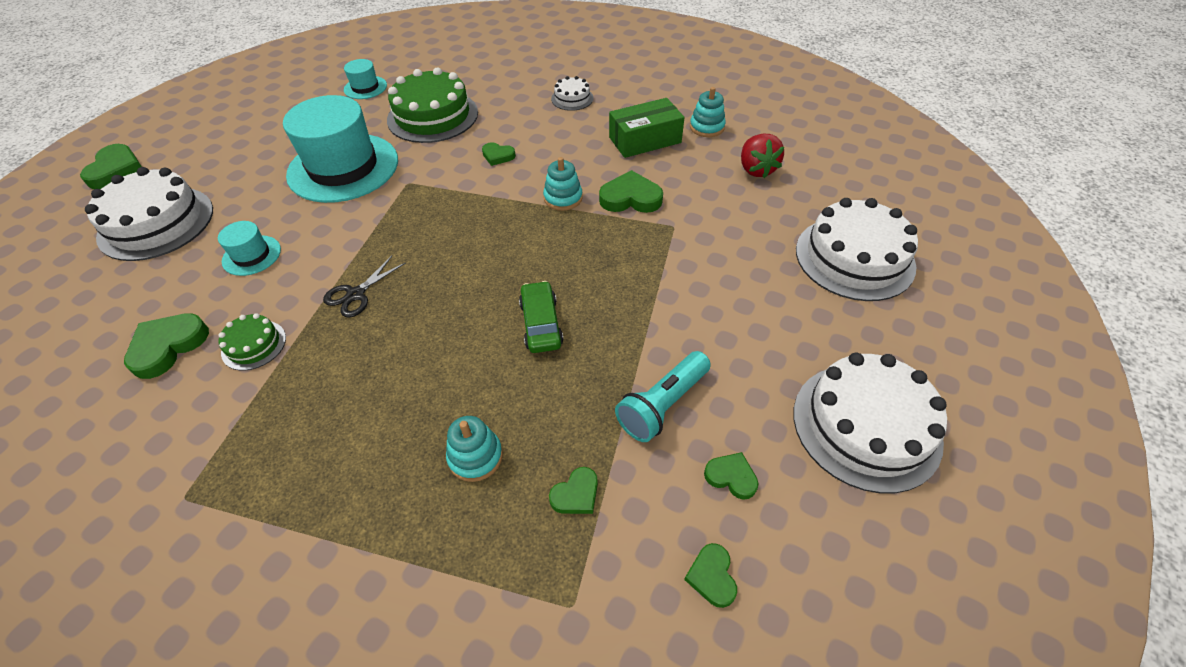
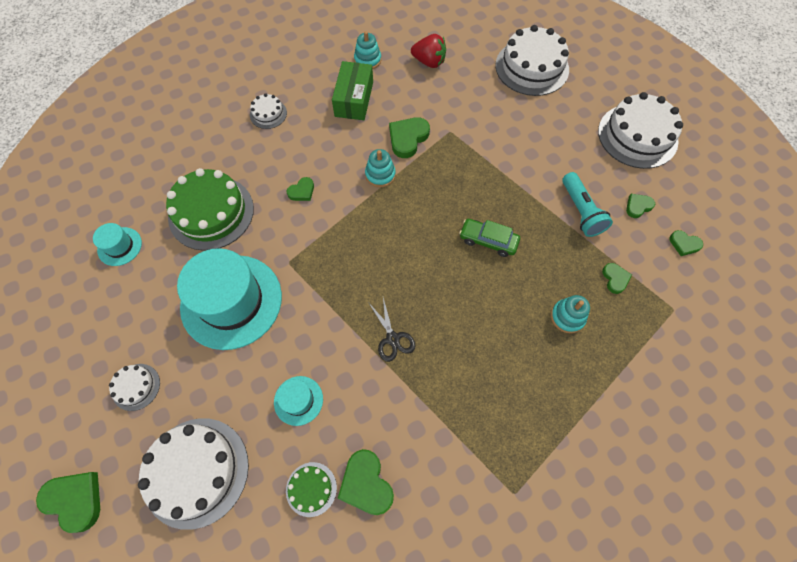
camera: 60 degrees left, 15 degrees up
(231, 154) = (136, 387): none -> white cake
(254, 345) = (402, 420): green cake -> green cake (311, 489)

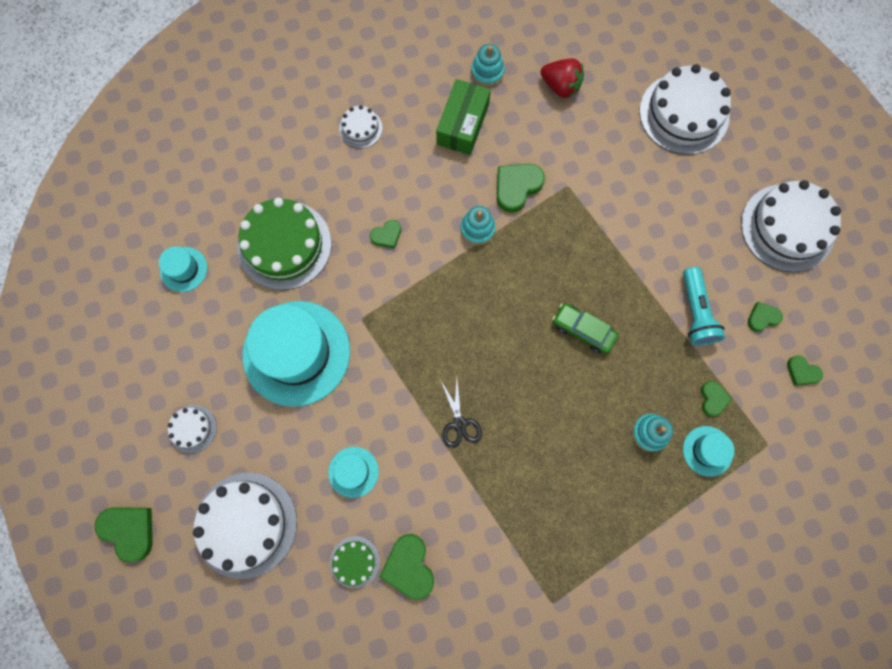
camera: 10 degrees right, 10 degrees up
(622, 324) = (707, 451): none -> turquoise hat

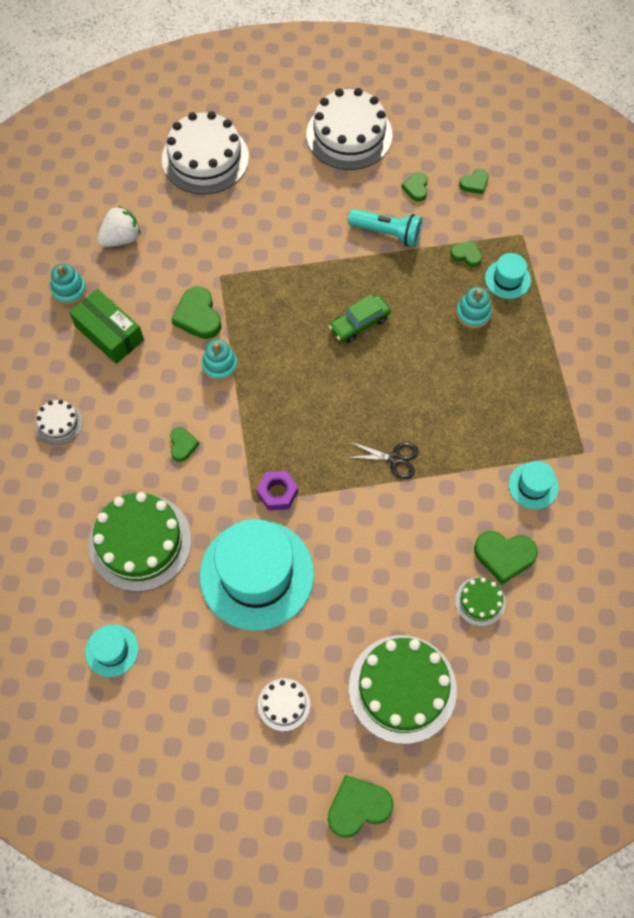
camera: 65 degrees left, 10 degrees down
(245, 524) = (402, 688): white cake -> green cake
(353, 472) = (396, 569): turquoise hat -> turquoise hat (533, 486)
(379, 335) = (277, 493): none -> purple nut
(560, 86) = (121, 238): red strawberry -> white strawberry

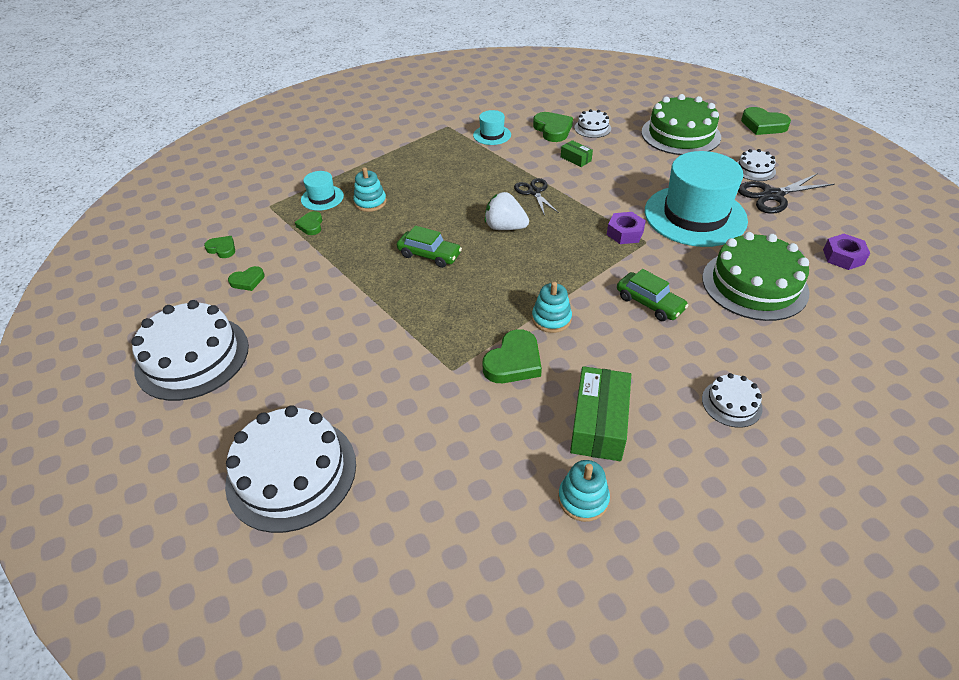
camera: 120 degrees left, 20 degrees down
(111, 650) = (843, 257): turquoise hat -> purple nut
(121, 238) = (470, 490): white strawberry -> white strawberry (505, 227)
(182, 445) = (649, 303): green heart -> green car
(232, 678) = (772, 195): none -> black scissors
(387, 233) = (315, 278): turquoise flashlight -> none
(427, 537) = (575, 159): none -> green box
(480, 601) = (592, 128): green cake -> white cake

